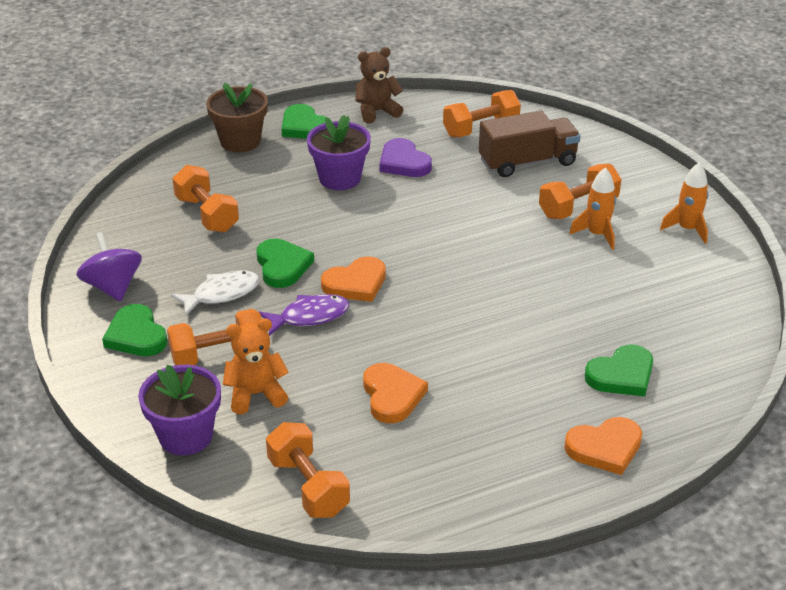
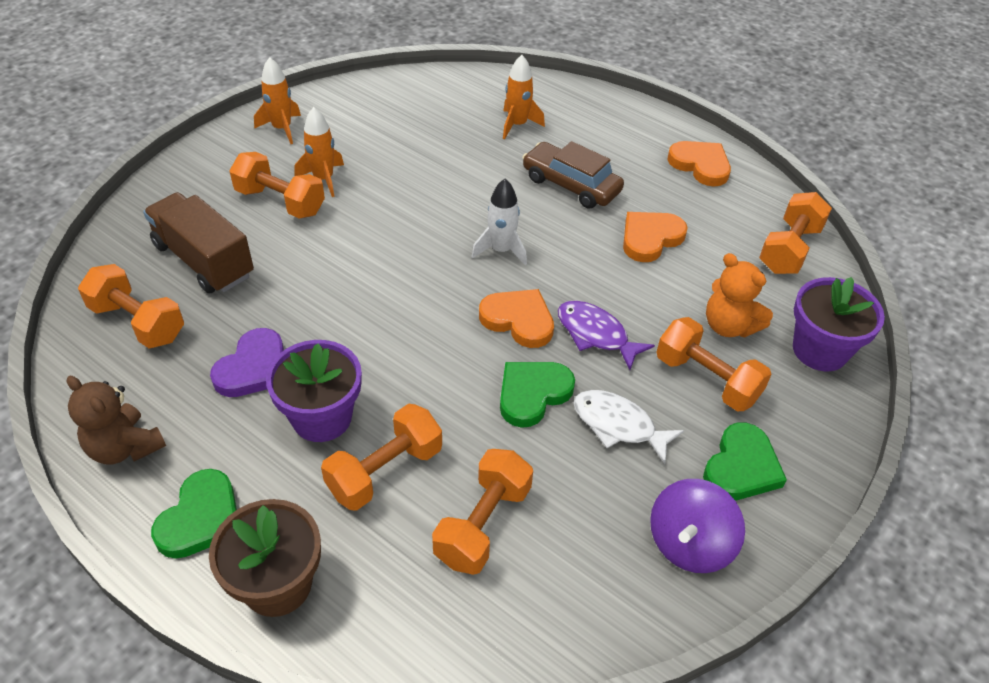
camera: 120 degrees left, 10 degrees up
(278, 190) = (385, 471): none -> orange dumbbell
(440, 301) = (501, 250): none -> white rocket
(501, 375) = (571, 185): none -> brown car
(605, 448) = (604, 116): orange heart -> orange heart (700, 165)
(621, 375) = (517, 125): green heart -> orange rocket

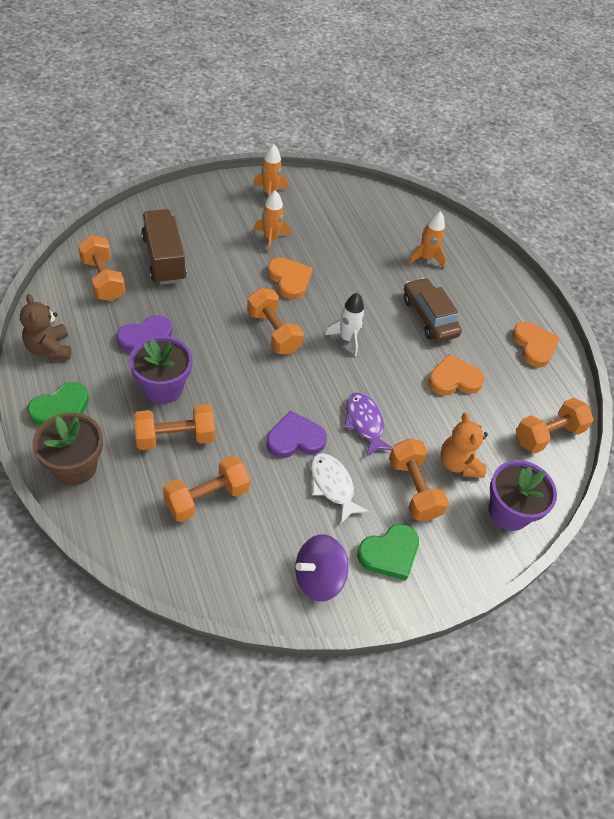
camera: 25 degrees right, 5 degrees up
(280, 201) = (234, 242): orange dumbbell -> orange dumbbell (273, 332)
(518, 320) = (322, 389): orange heart -> orange heart (289, 280)
(532, 394) = (295, 439): green heart -> purple heart

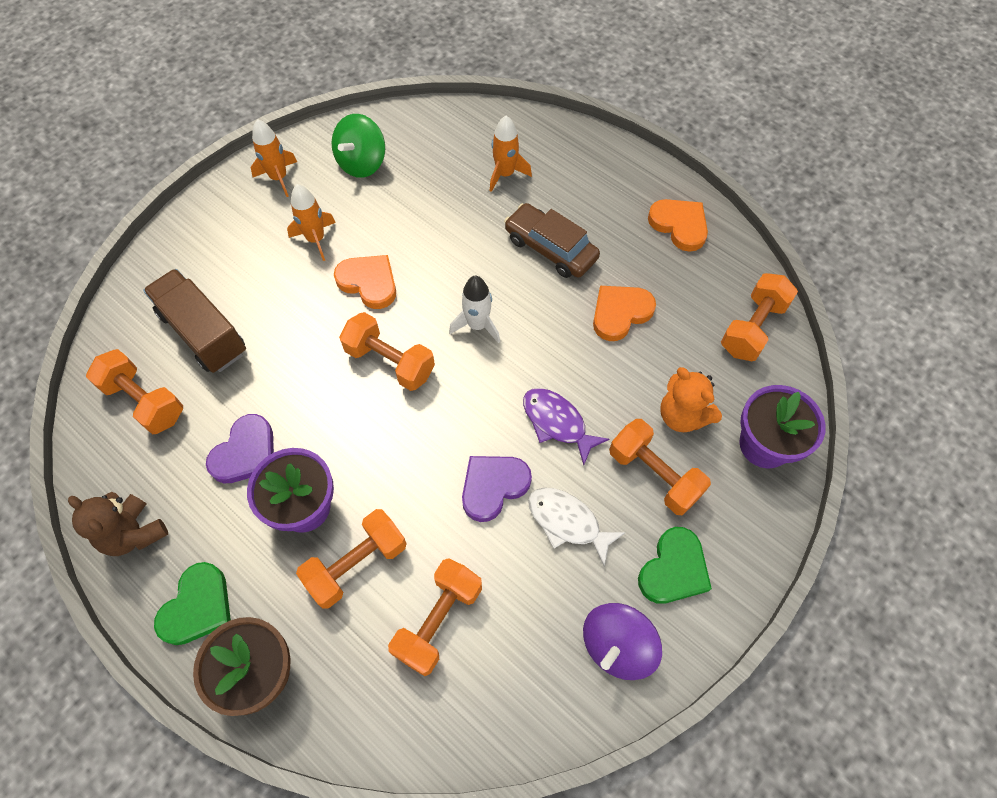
camera: 20 degrees left, 10 degrees up
(330, 208) = (362, 163): none -> green spinning top

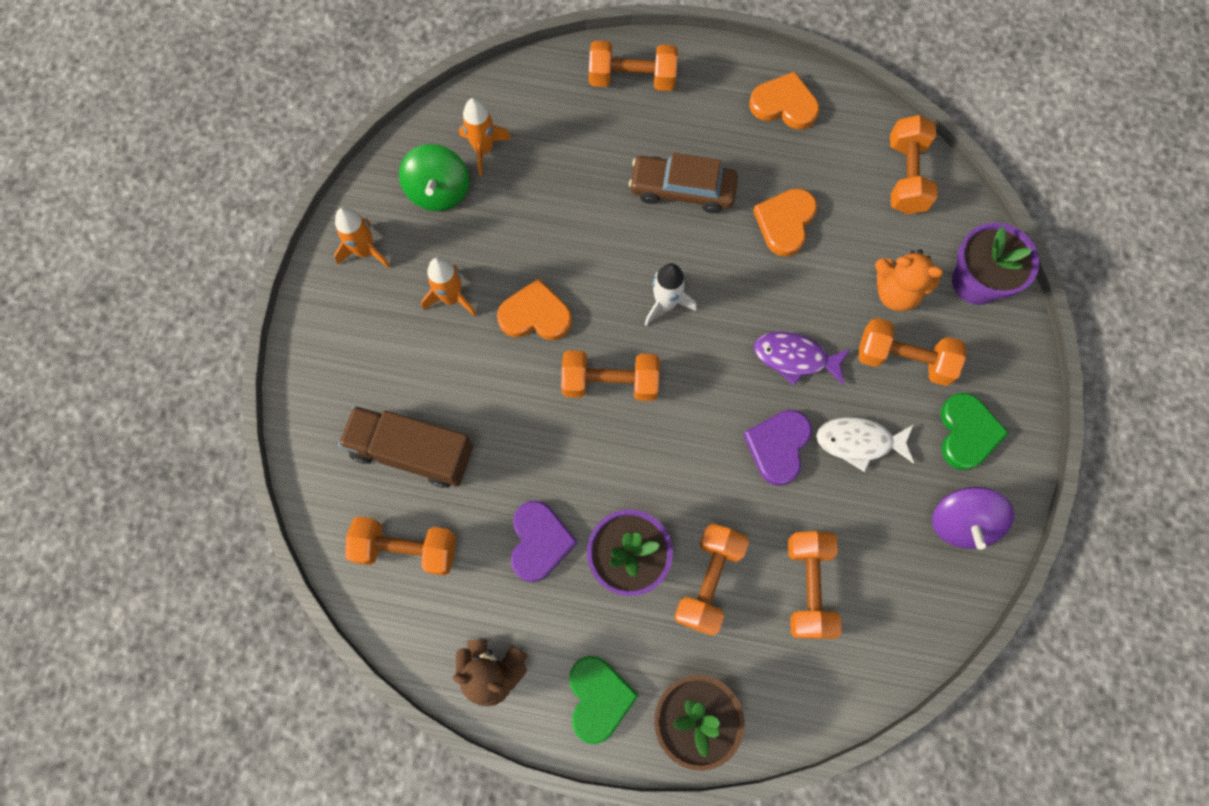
camera: 30 degrees left, 10 degrees up
(505, 174) = (589, 132): orange rocket -> orange rocket (484, 149)
(566, 152) = (632, 79): none -> orange dumbbell

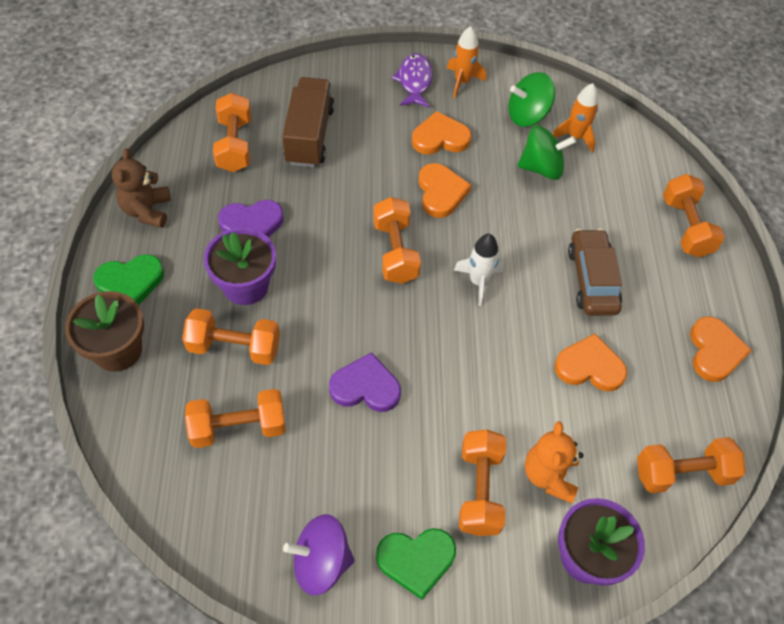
camera: 75 degrees right, 15 degrees down
(451, 297) = (440, 138): orange rocket -> orange heart
(522, 198) = (541, 168): none -> green spinning top
(795, 358) = (455, 391): purple fish -> purple fish (414, 81)
(859, 442) = (384, 456): white fish -> none

